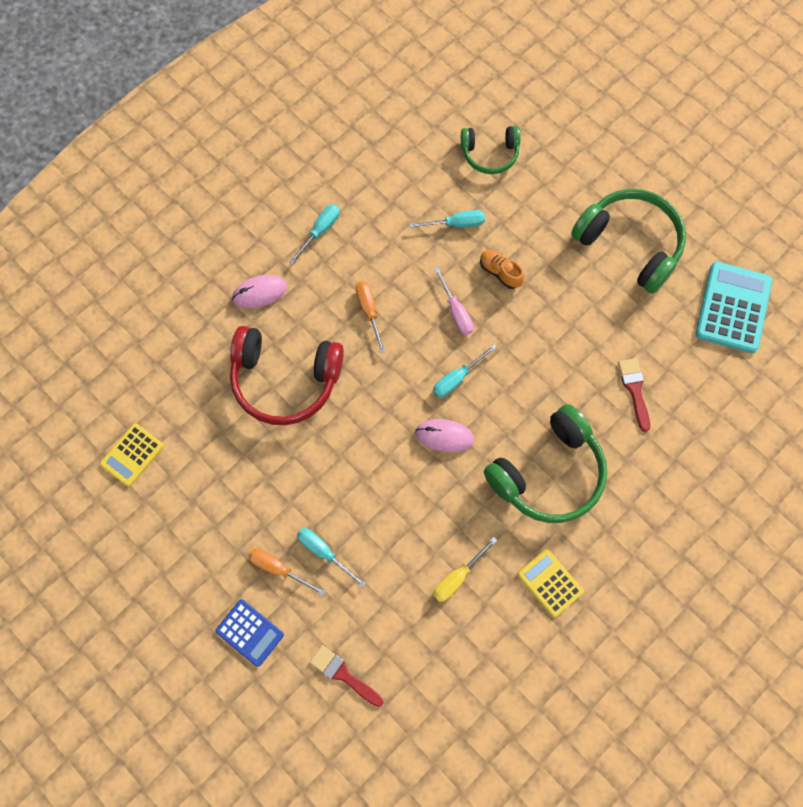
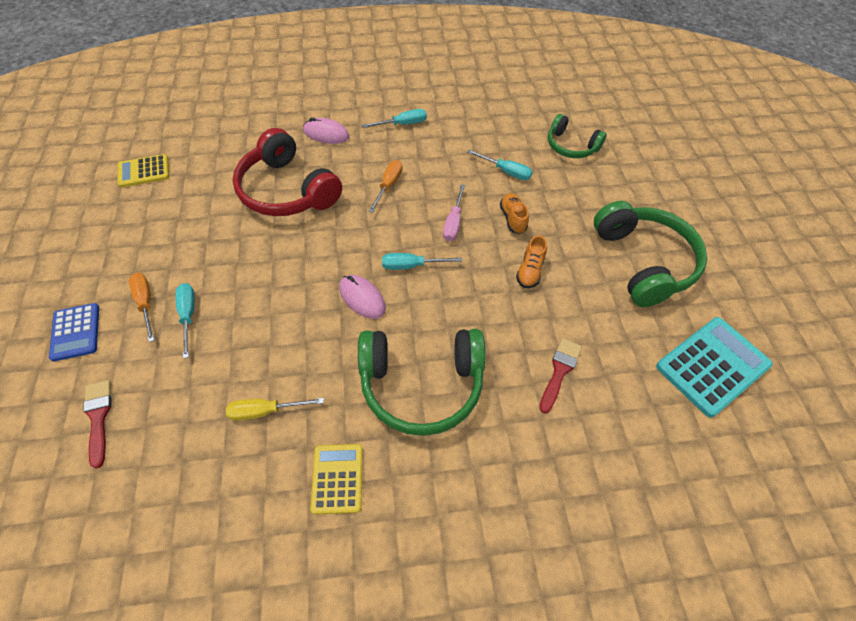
camera: 35 degrees right, 15 degrees down
(551, 316) = (530, 271): none -> orange shoe

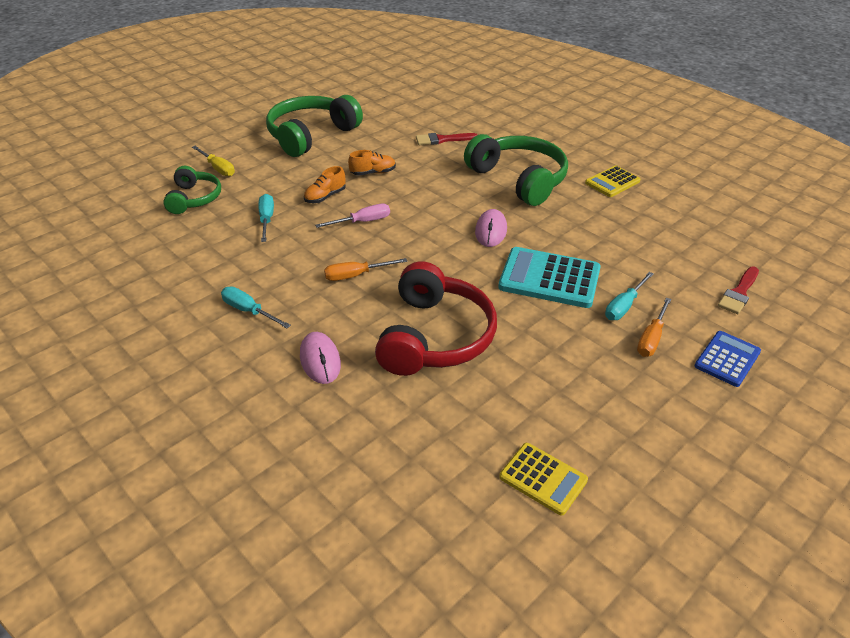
camera: 125 degrees left, 15 degrees down
(265, 411) = (622, 226): yellow screwdriver -> yellow screwdriver (218, 168)
(411, 266) = (432, 222): turquoise screwdriver -> none
(712, 366) = (374, 99): turquoise calculator -> turquoise calculator (549, 278)

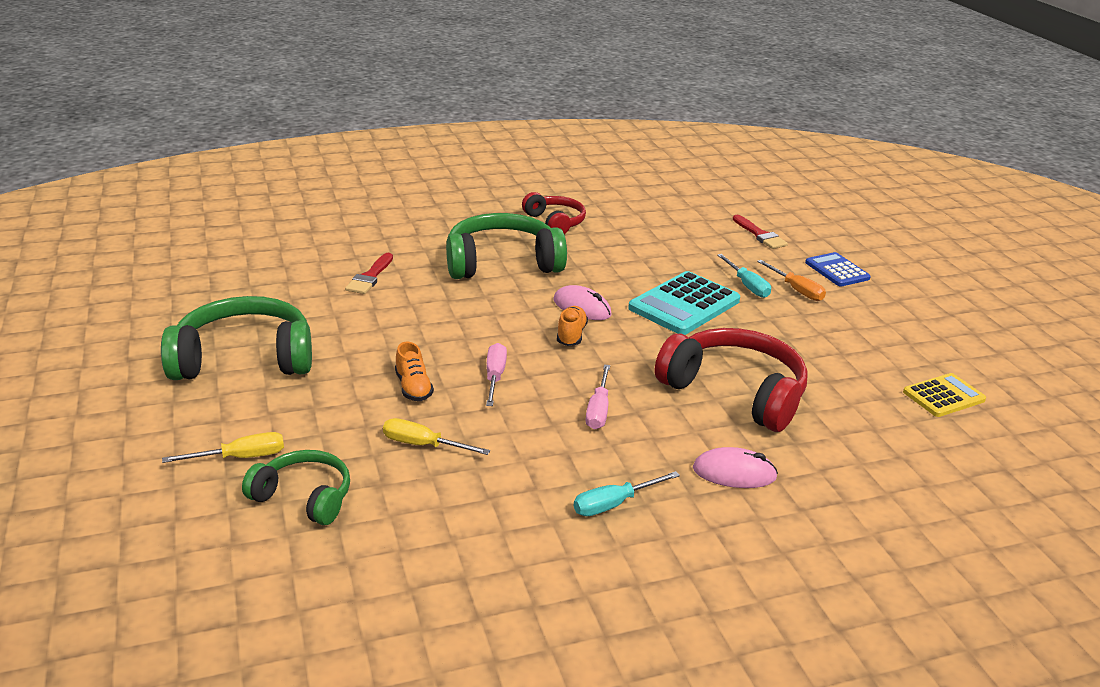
camera: 65 degrees left, 10 degrees down
(266, 219) = (423, 445): turquoise screwdriver -> yellow screwdriver
(311, 135) = (244, 358): green headphones -> green headphones turned 105 degrees clockwise
(356, 275) = (598, 410): orange screwdriver -> pink screwdriver
(373, 173) = (393, 340): orange shoe -> orange shoe (571, 335)
(612, 182) = (555, 222): yellow calculator -> red headphones

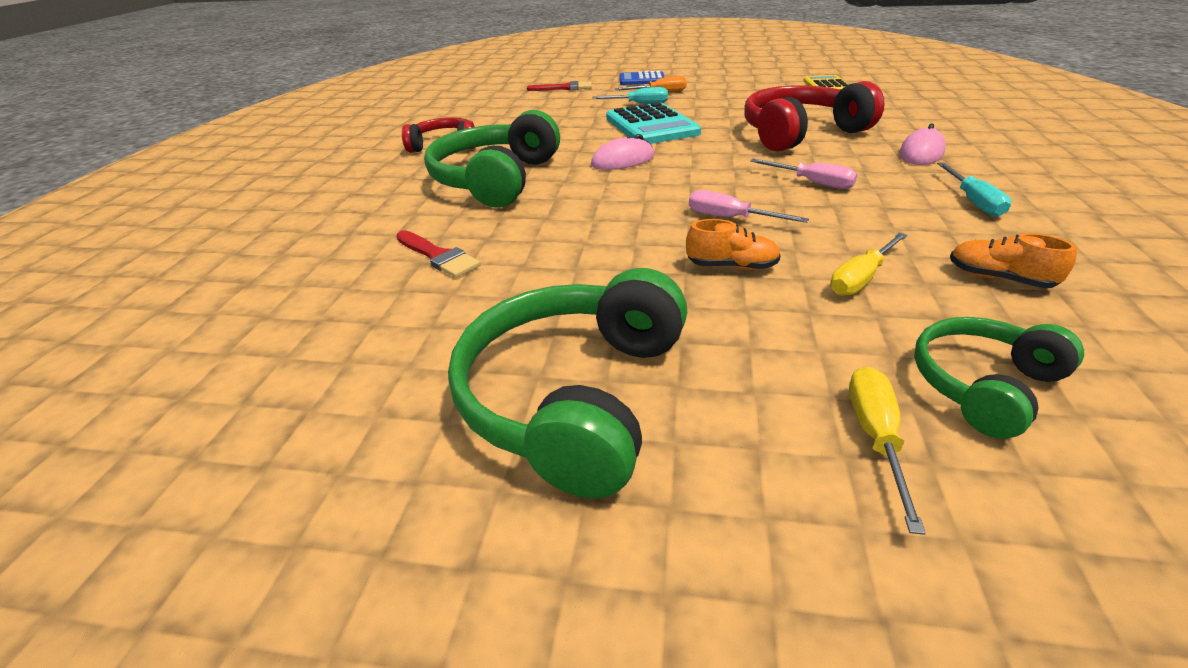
camera: 60 degrees left, 5 degrees up
(571, 335) = (671, 172): orange shoe -> orange shoe (999, 278)

